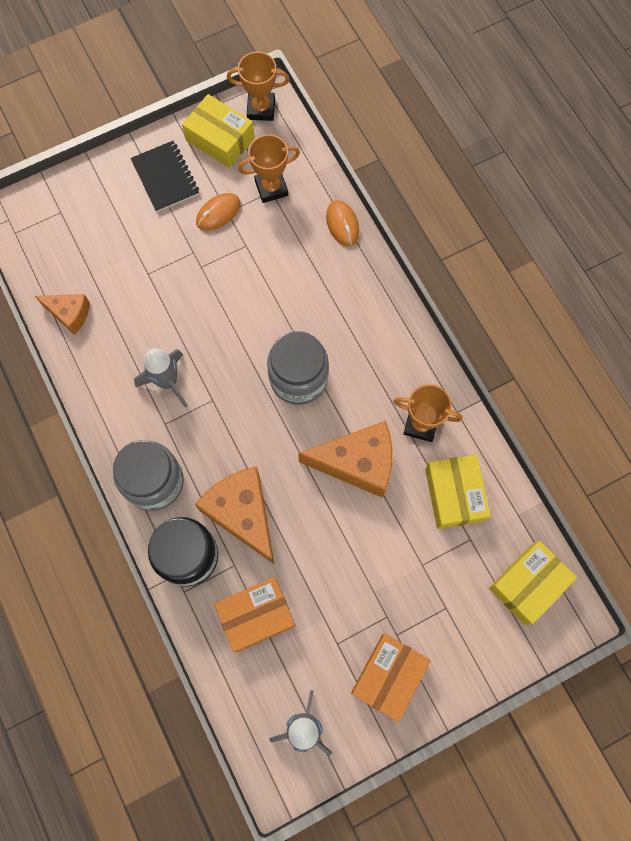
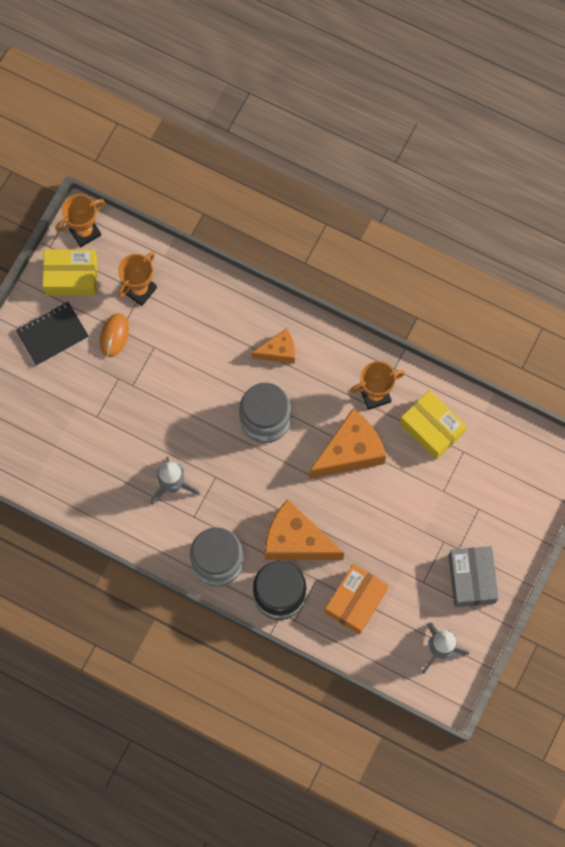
camera: 35 degrees left, 0 degrees up
(69, 314) = (61, 485): orange cheese -> orange cheese (278, 351)
(165, 178) = (52, 334): black notebook -> black notebook turned 60 degrees counterclockwise
(342, 224) = (213, 283): orange mouse -> none
(388, 676) = (471, 579): orange box -> grey box
(528, 584) = (521, 455): yellow box -> none

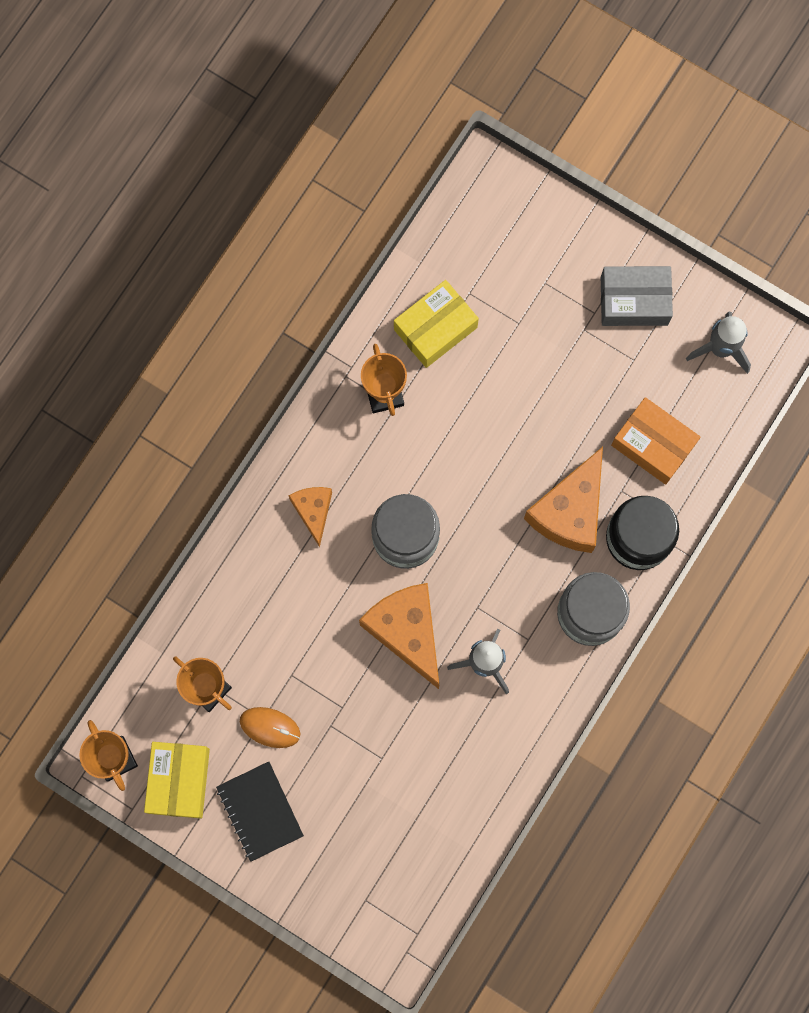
camera: 85 degrees left, 5 degrees up
(350, 452) = (458, 433): orange cheese -> orange cheese (407, 631)

